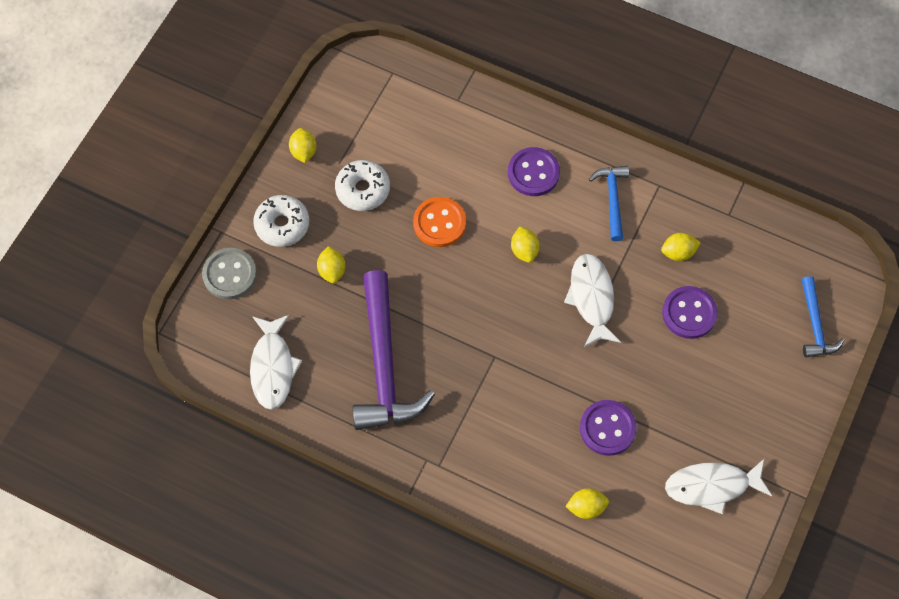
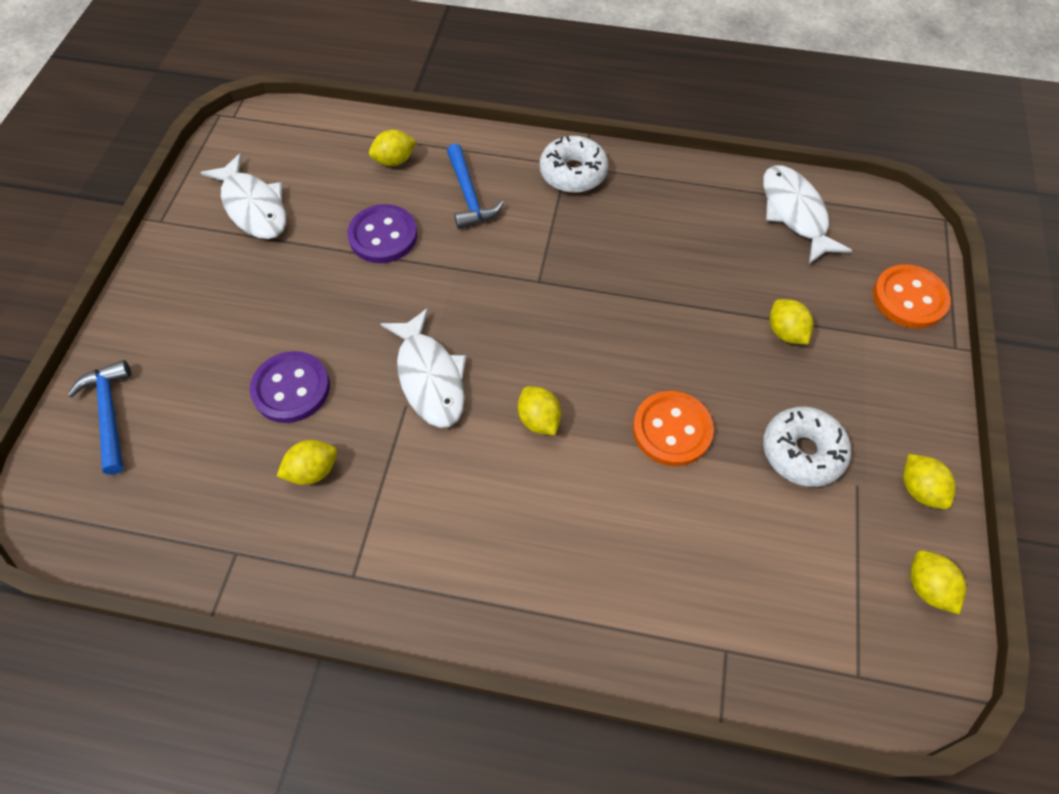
camera: 165 degrees right, 5 degrees down
(229, 274) = (909, 298): grey button -> orange button
(282, 225) = (883, 375): white donut -> white donut (573, 173)
(331, 102) = (927, 587): none -> yellow lemon
(384, 365) = (668, 243): purple hammer -> none
(533, 173) = (559, 545): purple button -> none
(612, 199) = (425, 531): blue hammer -> blue hammer (469, 196)
(712, 486) = (253, 206): white fish -> white fish turned 75 degrees clockwise

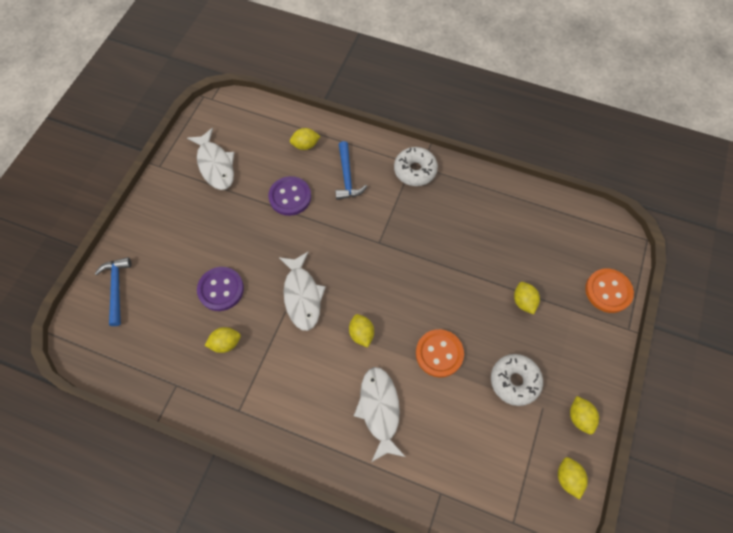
camera: 10 degrees right, 5 degrees up
(795, 213) = (550, 220): white fish -> white fish (379, 410)

